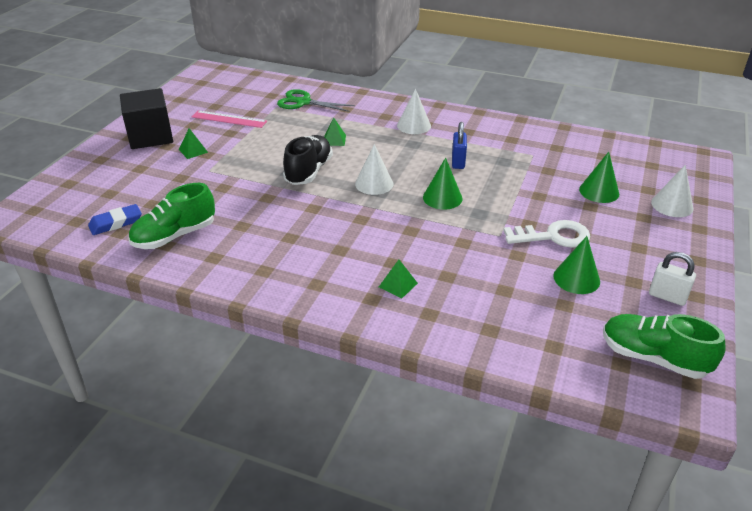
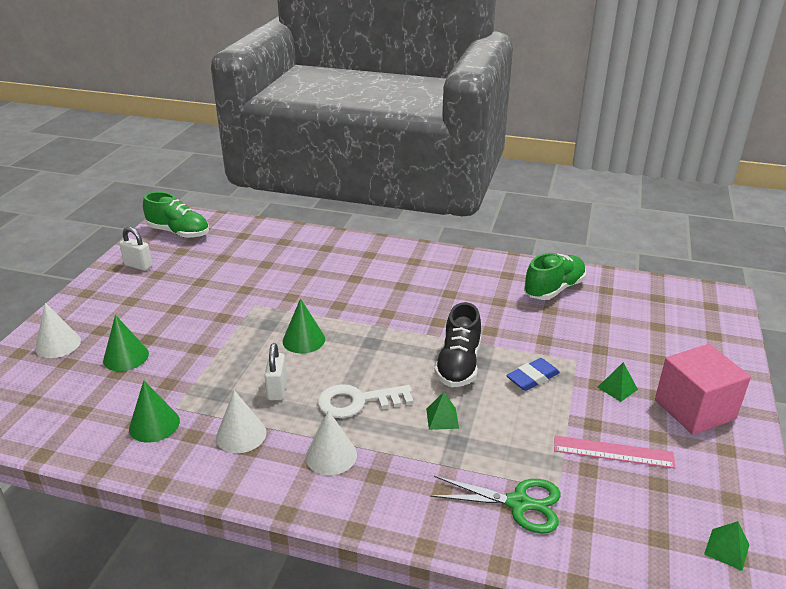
camera: 175 degrees right, 5 degrees down
(116, 223) = (618, 297): blue eraser -> blue eraser (532, 378)
(150, 136) = (694, 409): black cube -> pink cube
(374, 184) = (379, 353): white cone -> white cone (241, 435)
(398, 285) = (349, 263): green pyramid -> green pyramid (727, 549)
(458, 162) = (277, 389): blue padlock -> white padlock
(553, 236) = (204, 306): white key -> white key (357, 402)
(576, 278) = (203, 274): green cone -> green cone (154, 424)

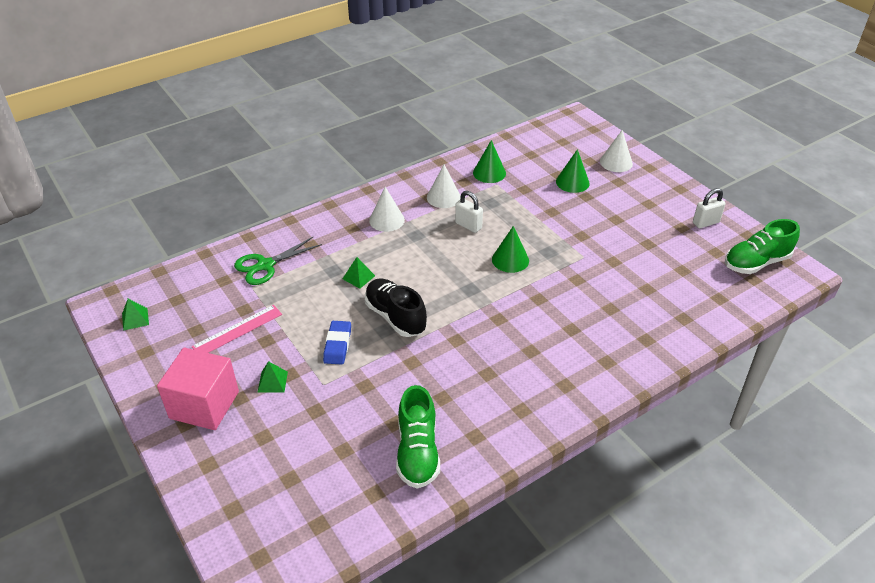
camera: 130 degrees right, 10 degrees up
(357, 402) = (417, 251): white key -> none

